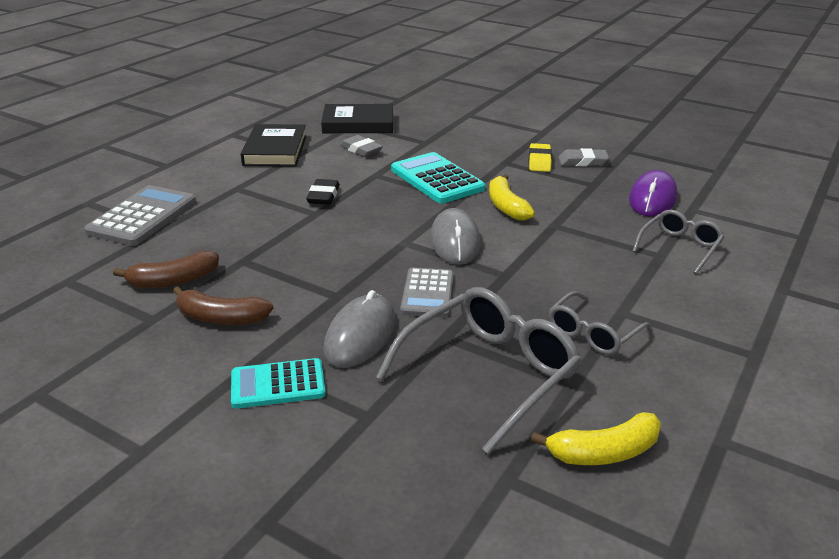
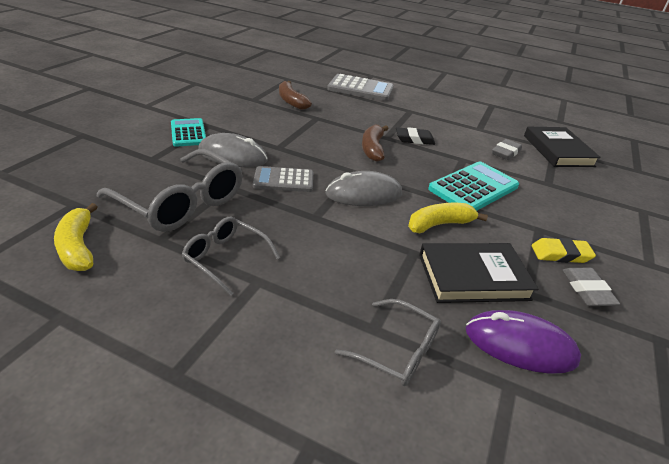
camera: 80 degrees right, 5 degrees up
(221, 318) = (254, 115): brown banana -> brown banana (372, 148)
(275, 150) = (477, 120): black book -> black book (473, 277)

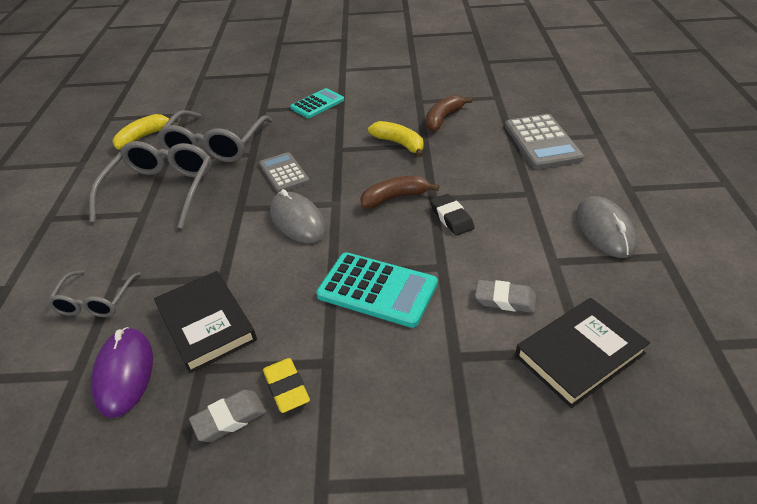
camera: 70 degrees right, 5 degrees up
(225, 258) = (161, 190): grey glasses -> grey glasses, size x1.74
(233, 156) = (301, 136): grey mouse -> grey mouse (604, 230)
(439, 224) = (280, 282): yellow banana -> yellow banana (399, 144)

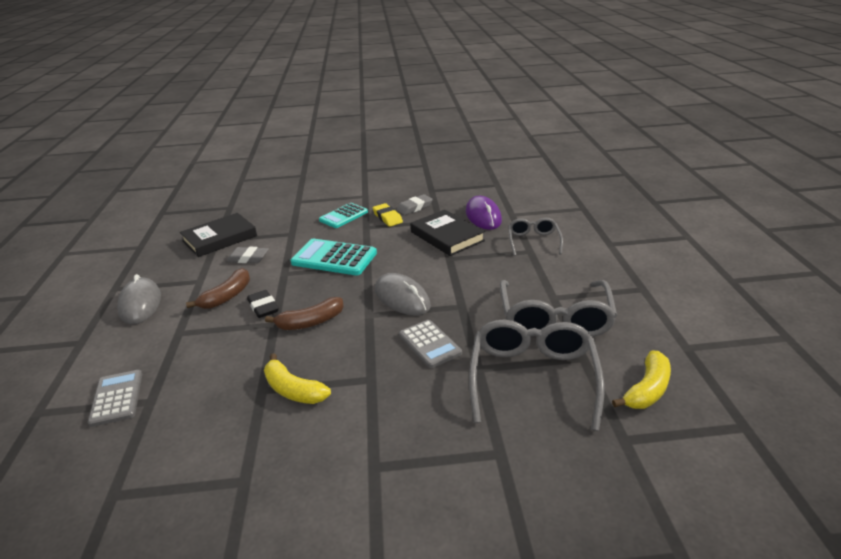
camera: 175 degrees right, 10 degrees down
(317, 104) = (413, 470): turquoise calculator -> turquoise calculator (343, 216)
(443, 119) = (221, 438): brown banana -> brown banana (227, 296)
(542, 142) = (117, 398): grey calculator -> grey calculator, size x0.66

